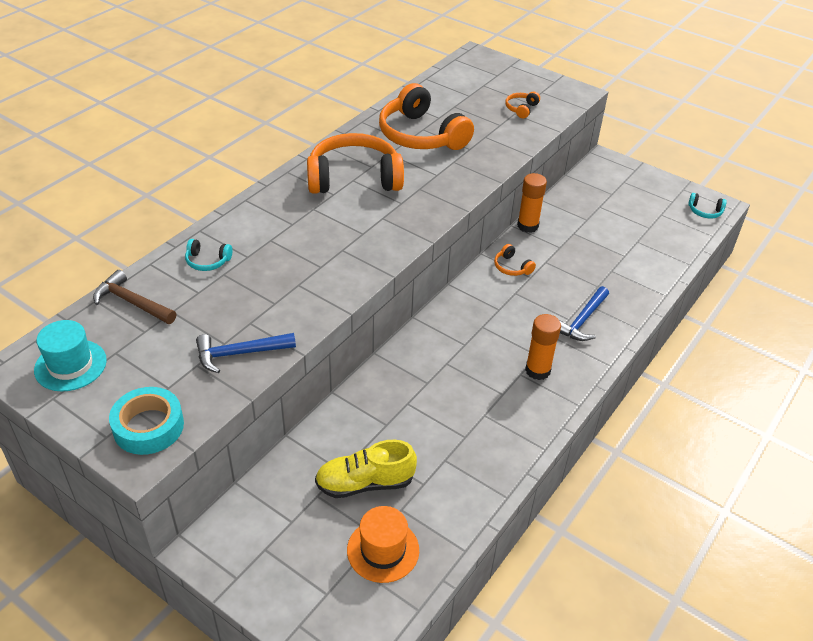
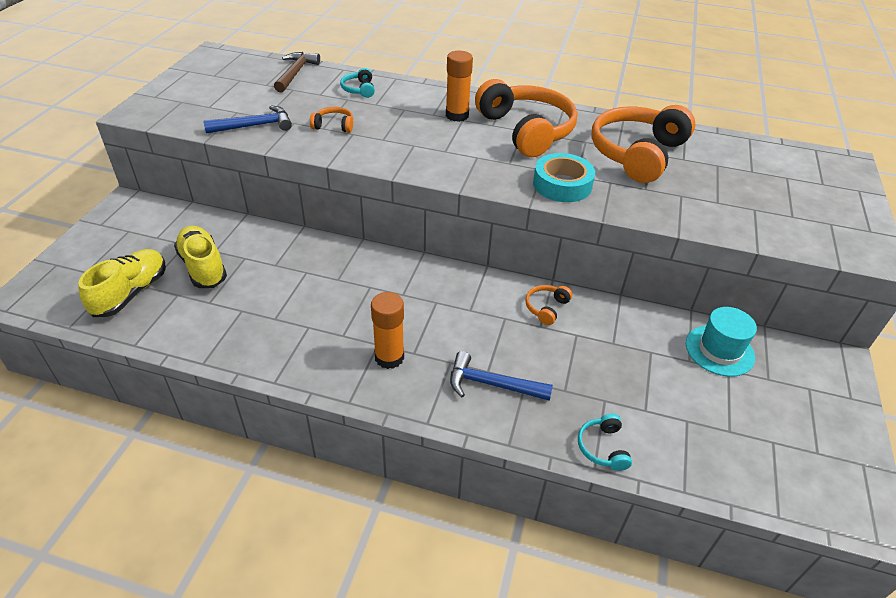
camera: 70 degrees right, 0 degrees up
(70, 365) = (221, 68): turquoise hat -> turquoise hat (719, 350)
(148, 426) = (167, 108): turquoise tape -> turquoise tape (562, 184)
(239, 353) = (255, 126): blue hammer -> blue hammer turned 105 degrees clockwise
(383, 550) = (131, 293): orange hat -> yellow shoe
(521, 109) = (771, 213): orange headphones -> orange headphones (334, 126)
(527, 226) = (630, 308): orange glue stick -> orange glue stick (457, 115)
(705, 211) = (832, 500): turquoise headphones -> turquoise headphones (602, 447)

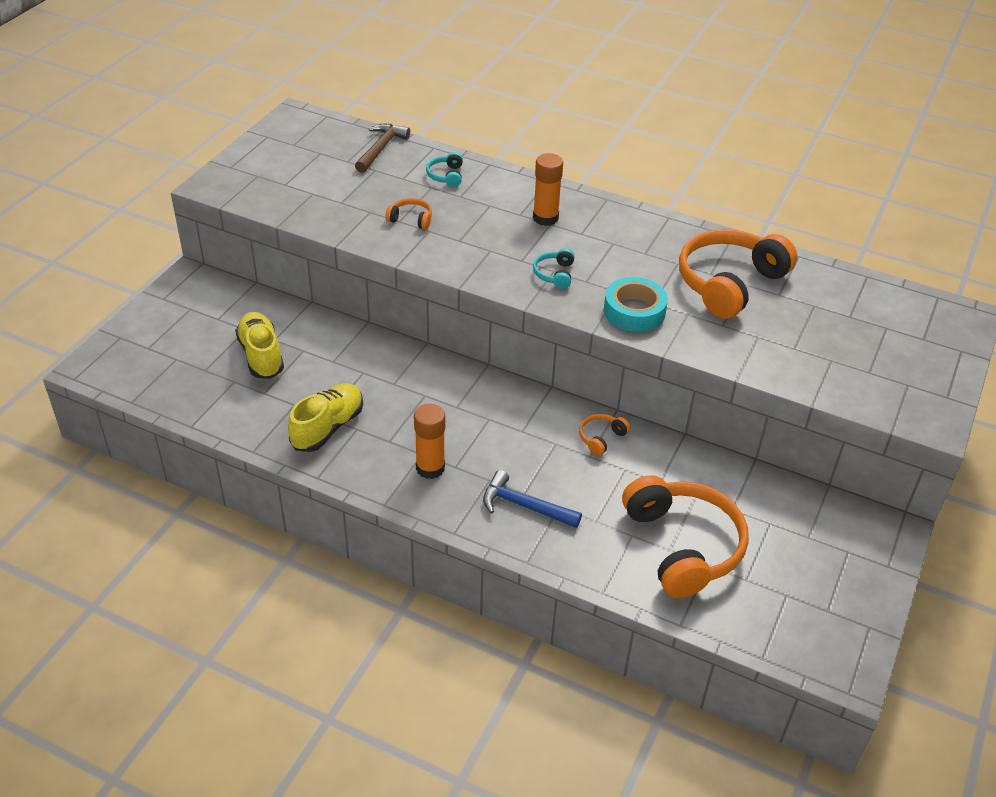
camera: 10 degrees right, 0 degrees up
(131, 293) = (190, 375): yellow shoe -> yellow shoe (327, 428)
(255, 126) = (330, 212): blue hammer -> none
(526, 130) = (616, 243): orange headphones -> orange headphones (683, 546)
(602, 447) = (615, 577): turquoise headphones -> turquoise headphones (554, 274)
(719, 350) = (769, 503): turquoise hat -> none

